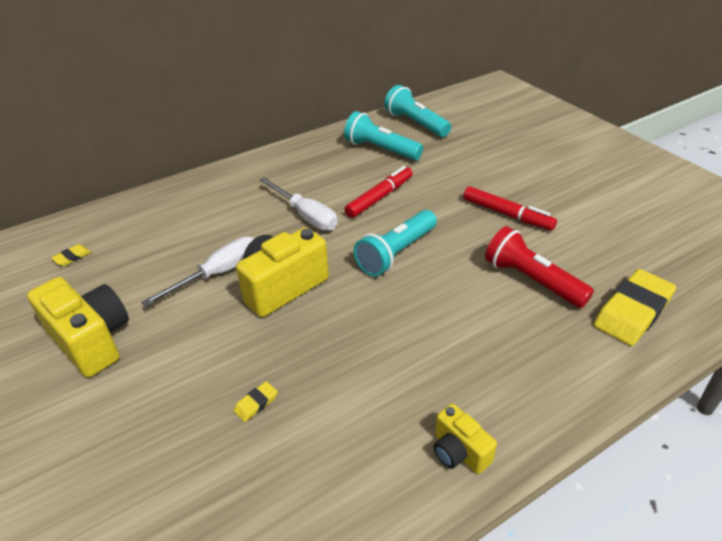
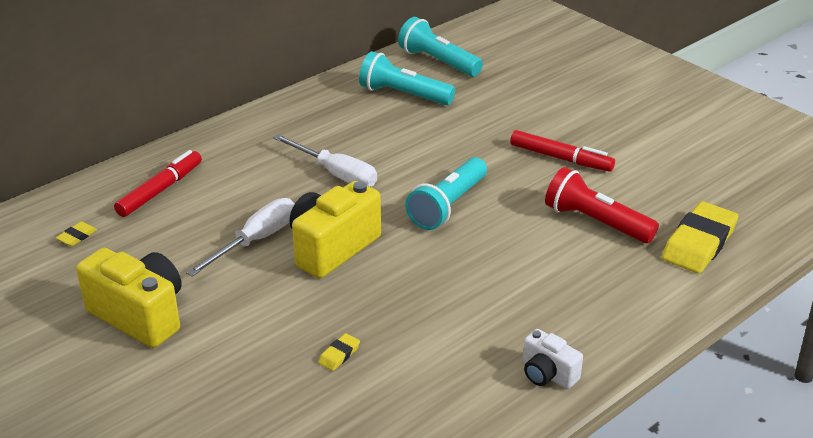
camera: 10 degrees left, 5 degrees down
(380, 197) = (415, 149): red marker -> red marker (160, 190)
(459, 452) = (547, 374): yellow camera -> white camera

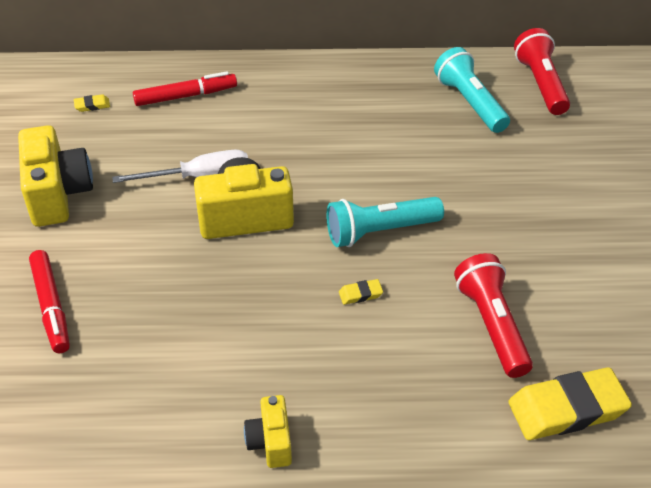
camera: 40 degrees right, 10 degrees up
(336, 174) = (326, 150): white screwdriver -> none
(339, 355) = (143, 314): yellow eraser -> yellow eraser (360, 294)
(438, 62) = (541, 84): turquoise flashlight -> red flashlight
(547, 374) = (270, 442): white camera -> yellow camera
(560, 158) = (538, 241): red marker -> red marker (51, 307)

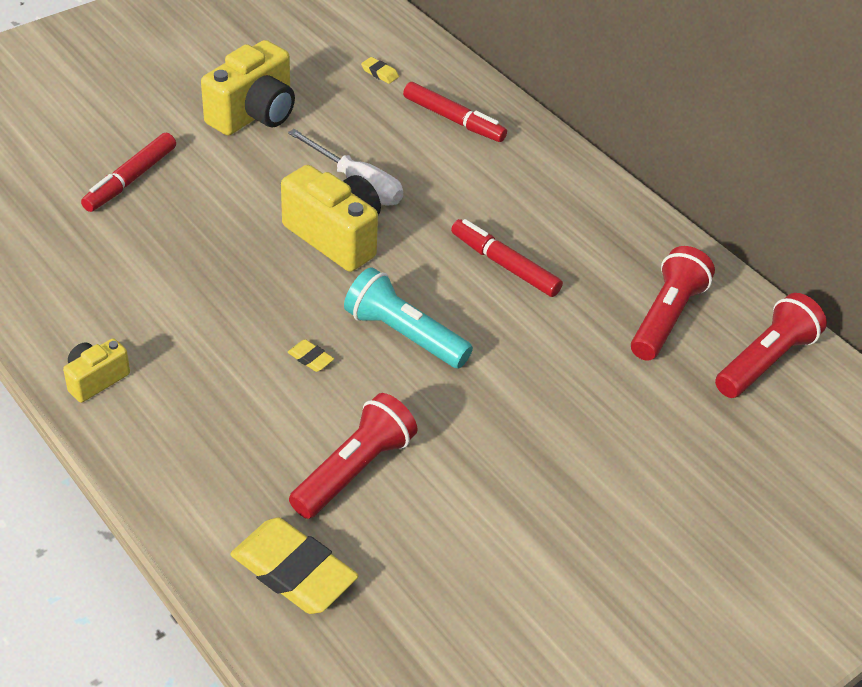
camera: 50 degrees right, 0 degrees up
(356, 147) = (505, 265): none -> red marker
(470, 103) = (666, 317): turquoise flashlight -> red flashlight

